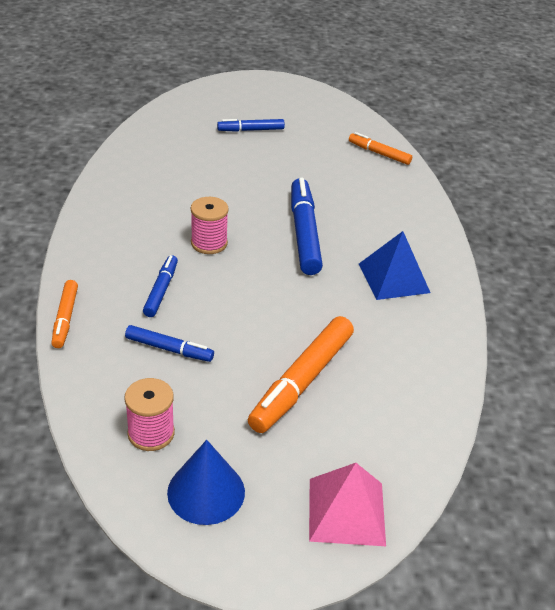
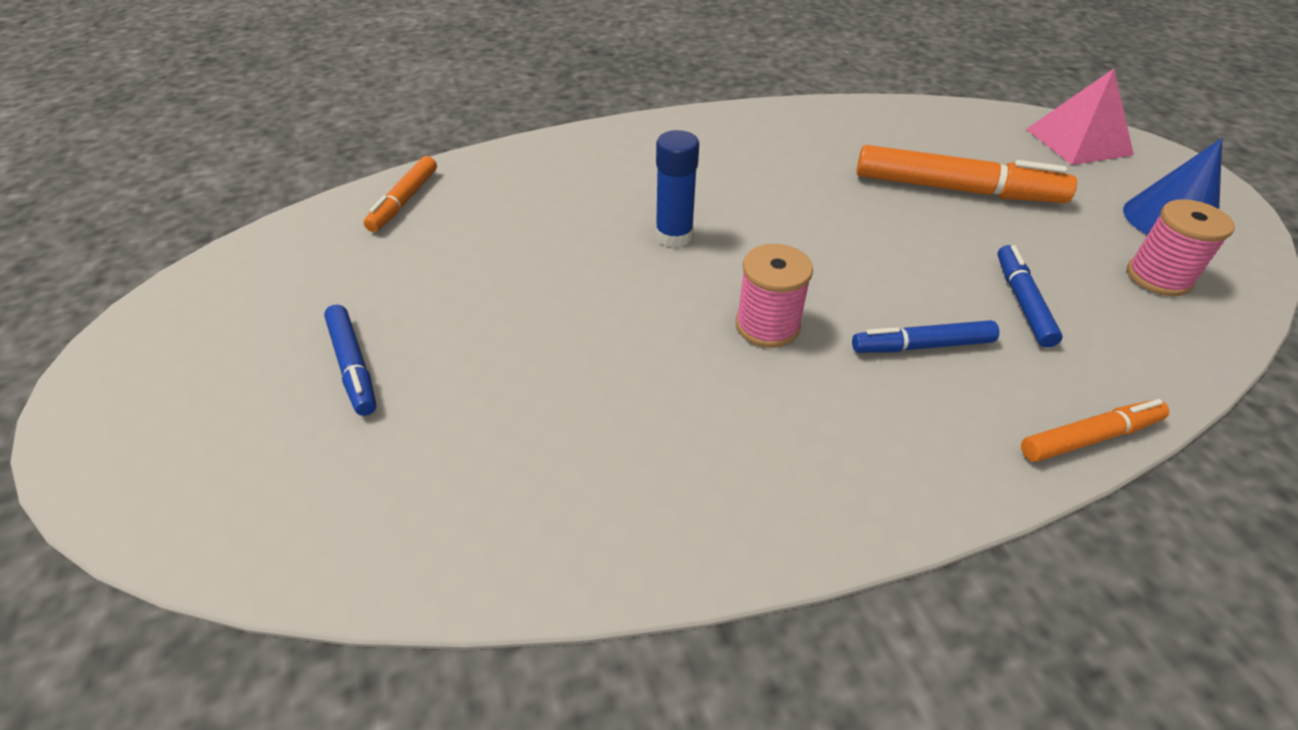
camera: 105 degrees left, 5 degrees up
(304, 234) = (674, 236): blue marker -> blue glue stick
(393, 278) = (718, 155): blue pyramid -> none

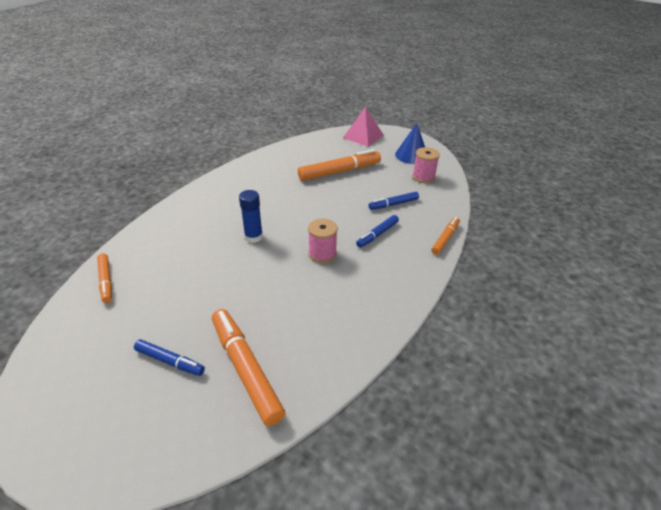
camera: 40 degrees left, 5 degrees down
(434, 453) = (246, 370): none -> orange marker
(1022, 302) = (394, 204): blue marker -> blue marker turned 75 degrees counterclockwise

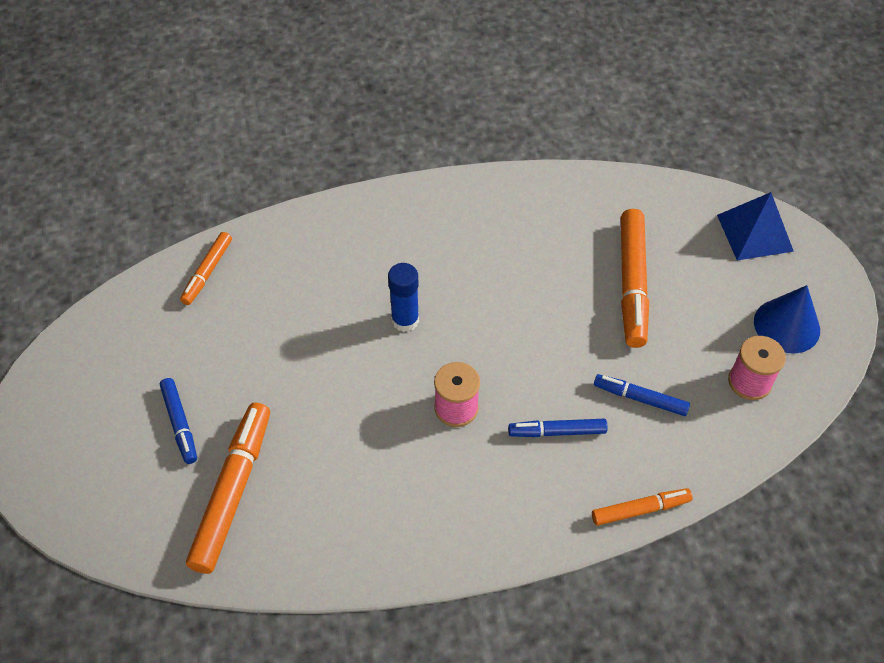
camera: 45 degrees right, 15 degrees up
(339, 172) = (632, 283): orange marker -> orange marker turned 75 degrees clockwise
(363, 136) = (755, 233): pink pyramid -> blue pyramid

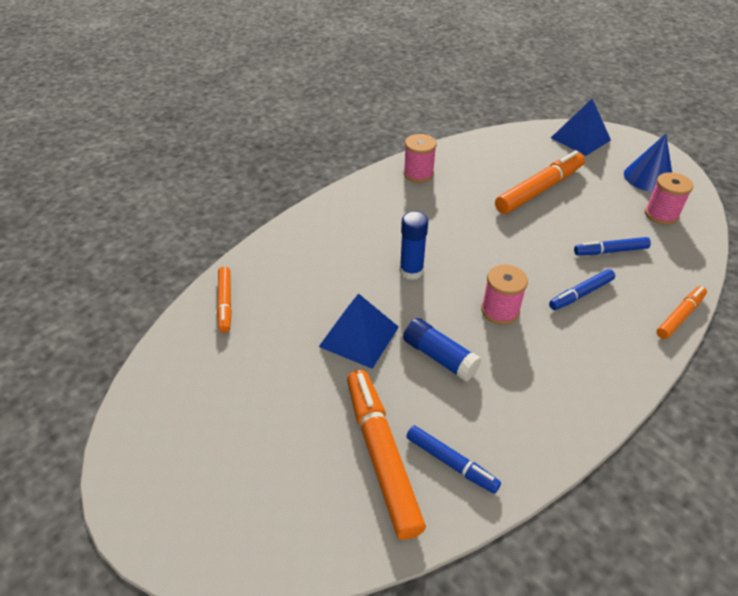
camera: 30 degrees left, 10 degrees down
(180, 423) = (290, 425): blue marker -> blue marker (450, 462)
(300, 368) = (359, 336): none -> blue pyramid
(356, 427) = (439, 357): none -> blue glue stick
(512, 200) = (418, 174): none -> pink spool
(632, 283) = (539, 190): orange marker -> orange marker turned 105 degrees counterclockwise

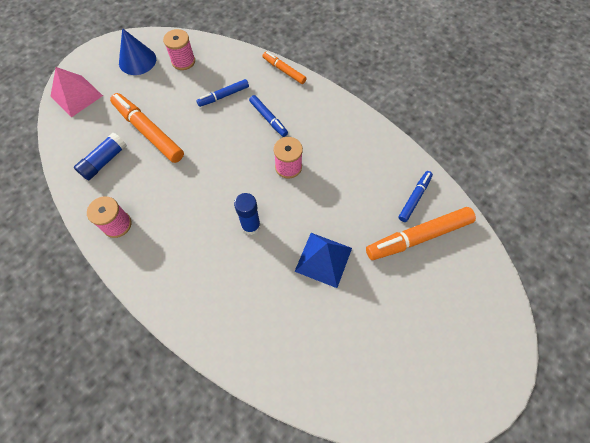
camera: 95 degrees left, 20 degrees up
(225, 302) = (298, 376): orange marker -> none
(439, 357) = (335, 205): blue glue stick -> blue glue stick (104, 161)
(580, 139) = (76, 95): blue pyramid -> pink pyramid
(611, 251) = (224, 96): blue marker -> blue marker turned 75 degrees clockwise

